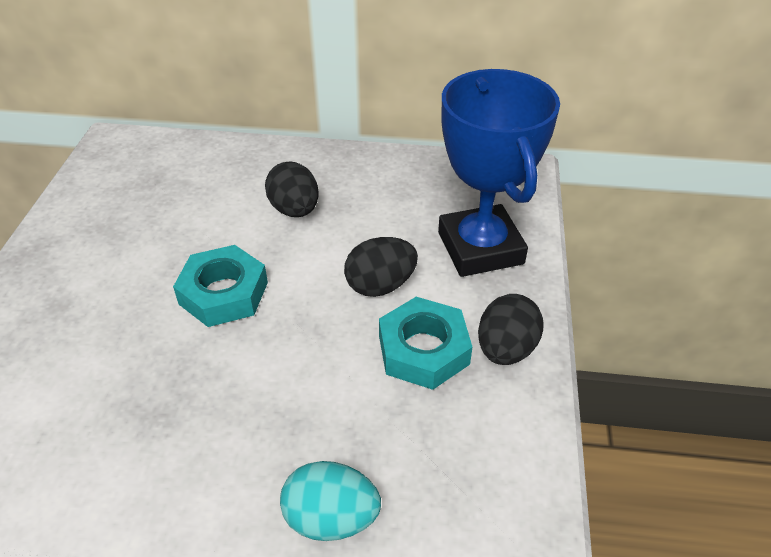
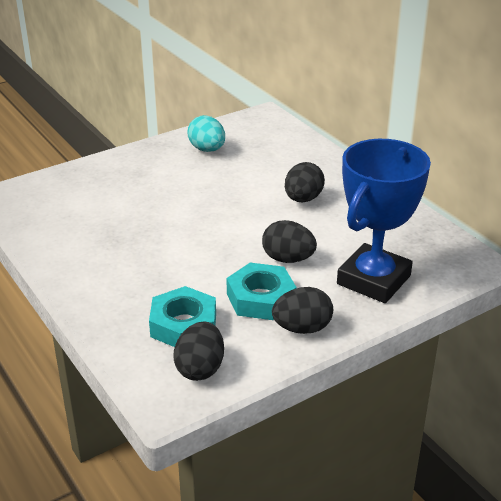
camera: 50 degrees right, 10 degrees down
(223, 293) = (210, 213): turquoise nut -> turquoise nut (183, 325)
(331, 518) = (119, 322): turquoise egg -> turquoise egg (207, 149)
(497, 486) = (200, 368): none -> black egg

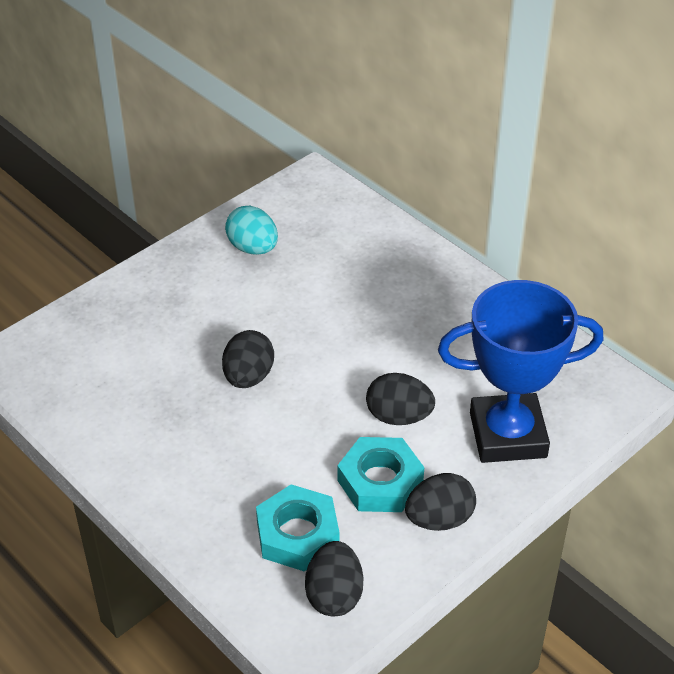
camera: 10 degrees left, 10 degrees up
(303, 199) = (395, 317): black egg -> black egg (248, 377)
(373, 280) = (507, 435): blue trophy -> blue trophy turned 60 degrees clockwise

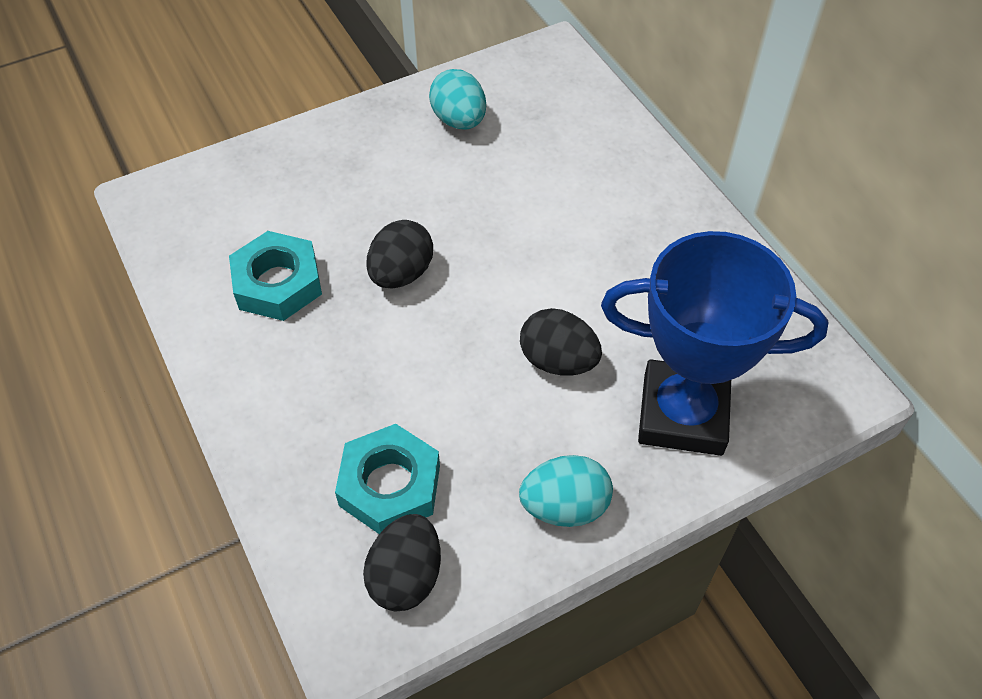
camera: 15 degrees right, 10 degrees up
(380, 481) = (509, 440): turquoise nut -> turquoise nut (278, 283)
(439, 519) = (564, 506): black egg -> turquoise egg

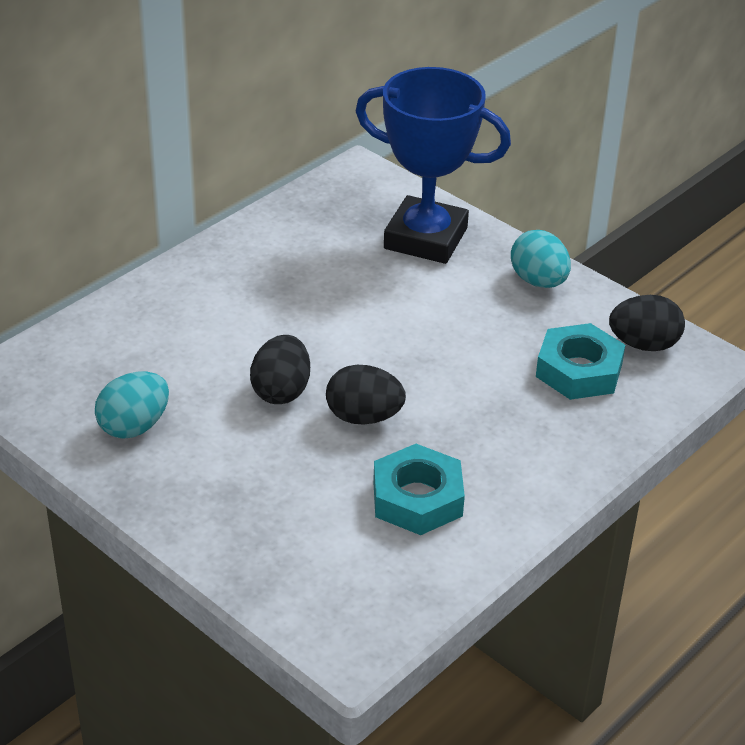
camera: 110 degrees left, 15 degrees down
(558, 361) = (410, 306): black egg -> black egg (281, 391)
(682, 414) = (425, 238): blue trophy -> blue trophy turned 60 degrees counterclockwise

